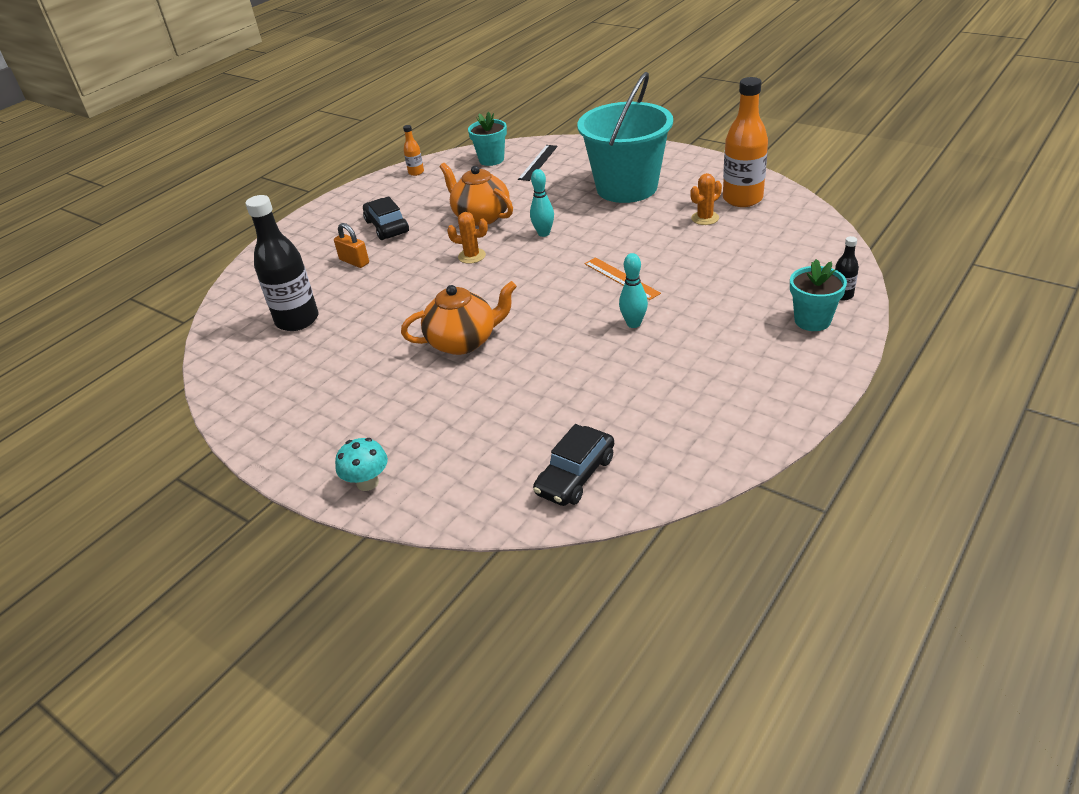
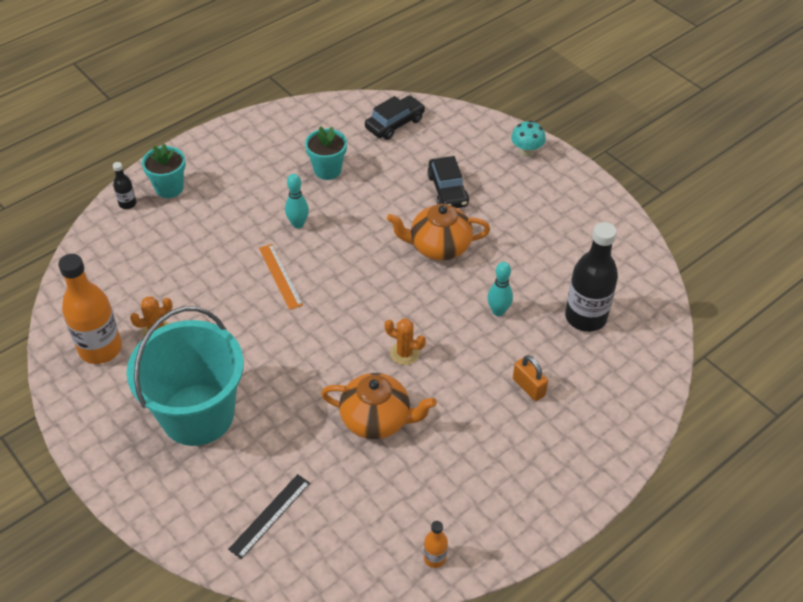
camera: 170 degrees left, 10 degrees up
(387, 226) = (487, 440): black car -> black car (447, 190)
(480, 217) = (377, 419): orange teapot -> orange teapot turned 45 degrees counterclockwise
(491, 160) = (326, 550): turquoise flower pot -> turquoise flower pot (327, 170)
(543, 233) = (321, 364): turquoise bowling pin -> turquoise bowling pin (498, 311)

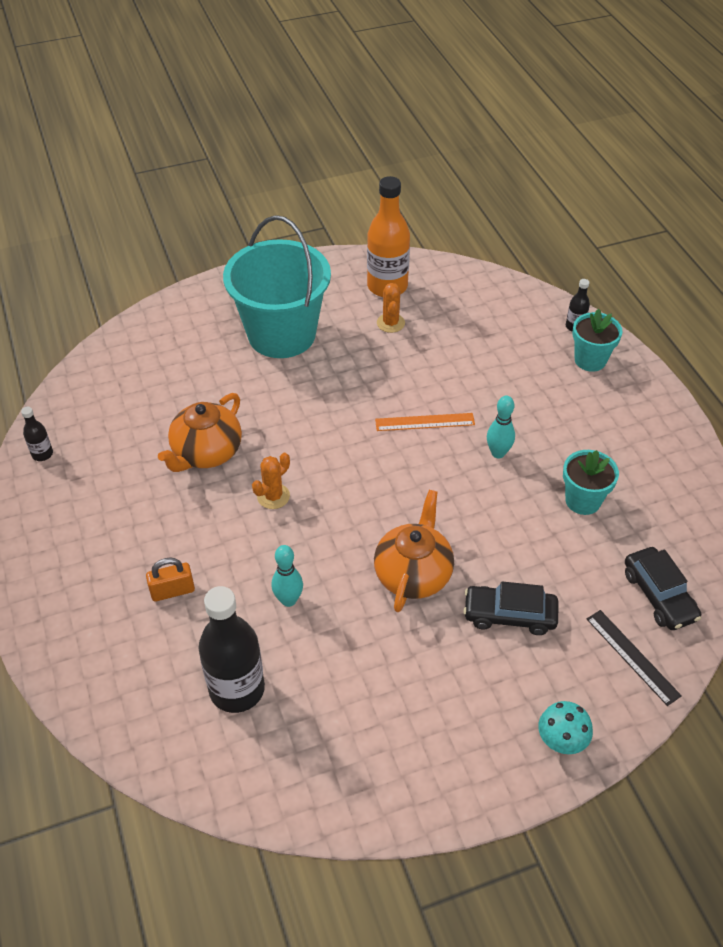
camera: 110 degrees right, 0 degrees up
(270, 516) = (153, 360): black ruler -> black ruler (632, 656)
(435, 558) = (42, 454): orange bottle -> black bottle

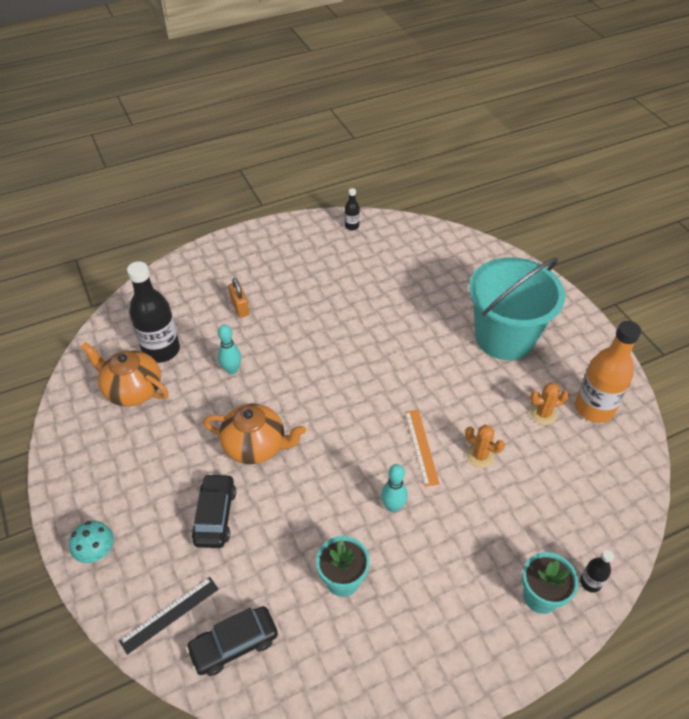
camera: 85 degrees right, 0 degrees up
(206, 453) = (364, 308): orange teapot -> orange teapot (132, 390)
(273, 496) = (326, 351): orange cactus -> orange cactus (479, 456)

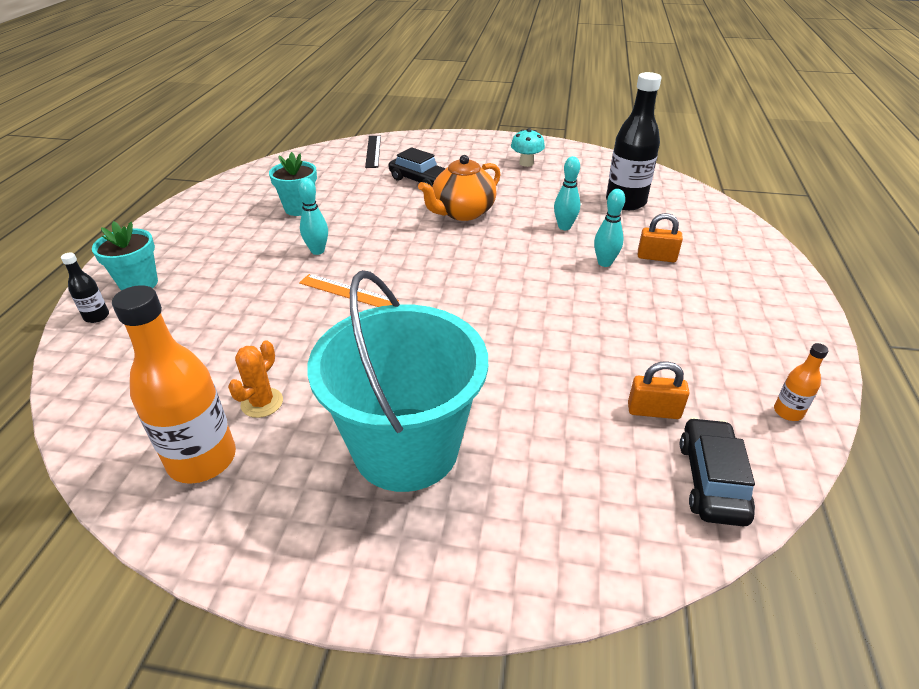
camera: 125 degrees right, 10 degrees down
(97, 552) = (448, 141): turquoise mushroom -> turquoise mushroom (526, 163)
(132, 390) = (586, 180): orange teapot -> none
(234, 644) = (323, 163): black car -> black car (711, 480)
(268, 329) = (604, 263): none -> turquoise bowling pin
(351, 226) = (788, 412): black bottle -> orange bottle
(393, 266) = (653, 411): none -> orange padlock
(479, 456) = (288, 322): orange cactus -> none

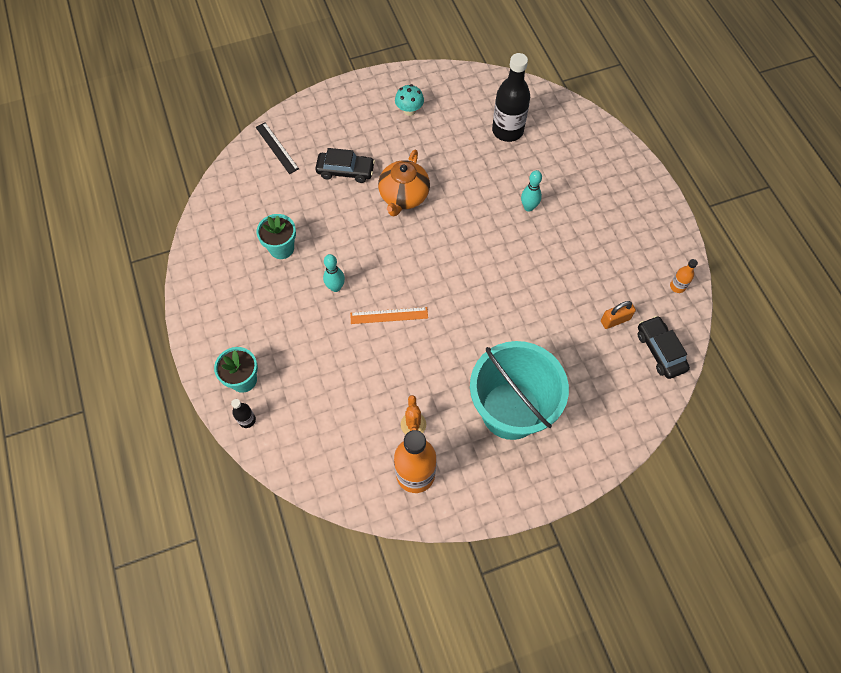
camera: 30 degrees left, 25 degrees up
(564, 227) = (483, 180): turquoise bowling pin -> none
(656, 257) = (557, 186): orange padlock -> none

